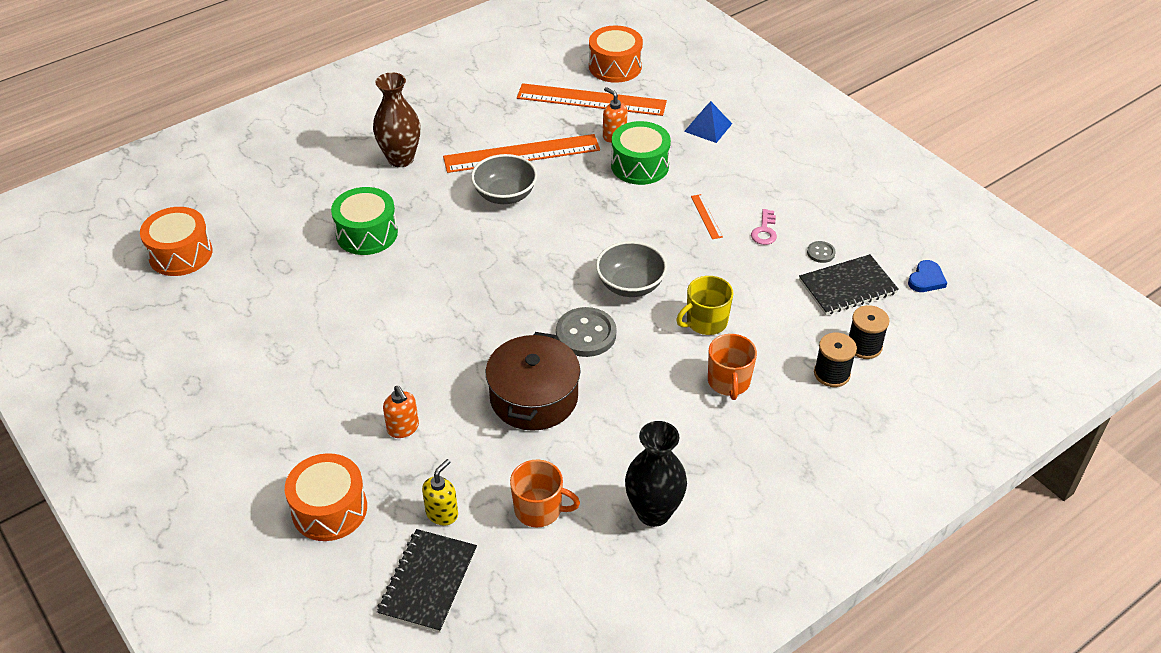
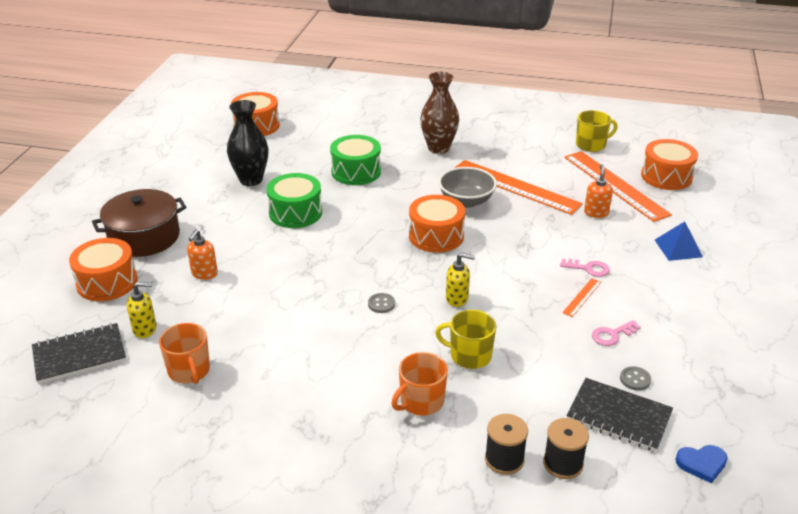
camera: 50 degrees right, 10 degrees down
(519, 71) = (591, 145): none -> yellow mug
(532, 244) = (436, 236): none -> orange drum
(534, 397) = (292, 313): brown pot -> brown pot (144, 237)
(586, 334) = (381, 304): grey button -> grey button, size x0.49
(630, 285) = (457, 299): grey bowl -> yellow soap dispenser
(639, 165) = (585, 239): green drum -> green drum (295, 213)
(653, 512) = (240, 431): black vase -> black vase (251, 180)
(677, 189) = (588, 268): none -> pink key

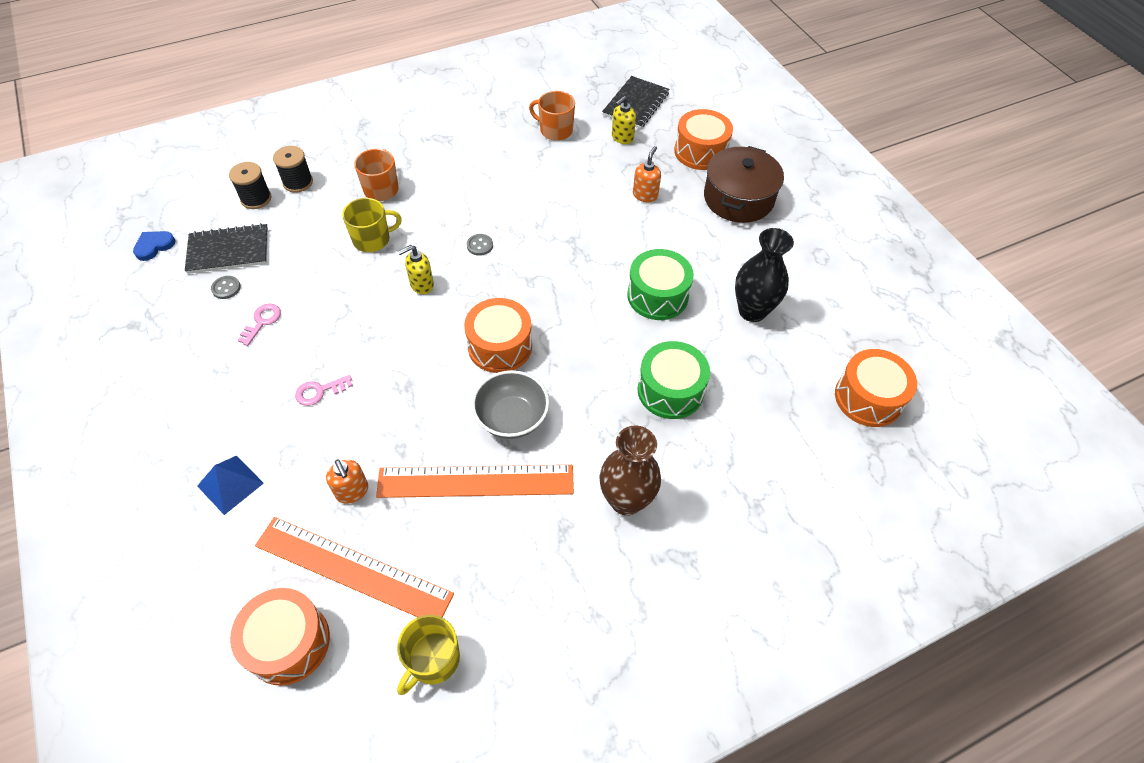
camera: 140 degrees right, 20 degrees up
(204, 274) = (645, 195): orange soap dispenser -> orange soap dispenser turned 45 degrees clockwise
(582, 297) = (309, 349): orange ruler -> none

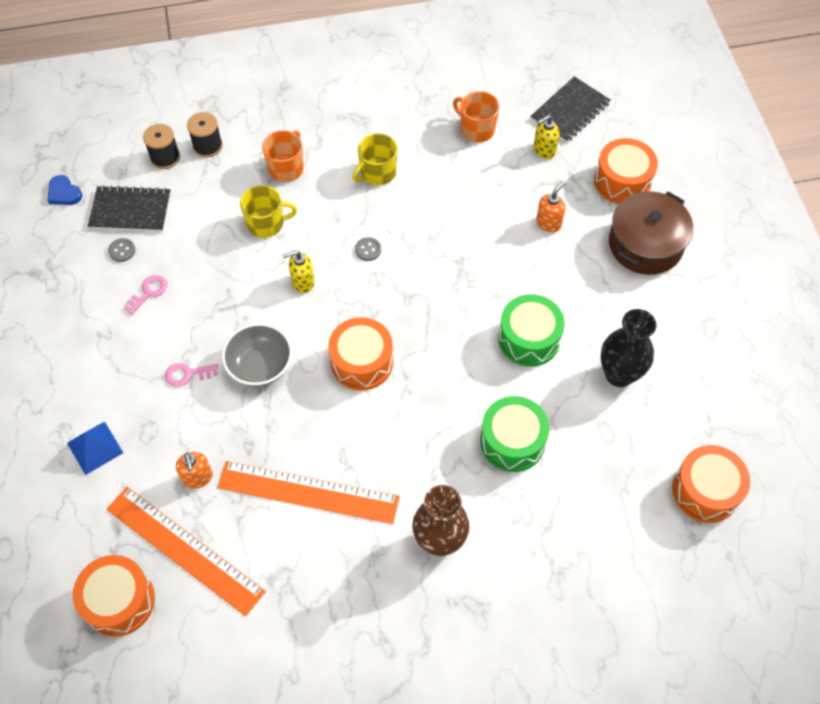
camera: 15 degrees right, 5 degrees up
(154, 246) = (64, 193): blue heart -> blue heart turned 105 degrees counterclockwise
(433, 659) = (235, 644): yellow mug -> yellow mug (377, 173)
(512, 418) = (355, 437): grey bowl -> grey bowl (260, 366)

